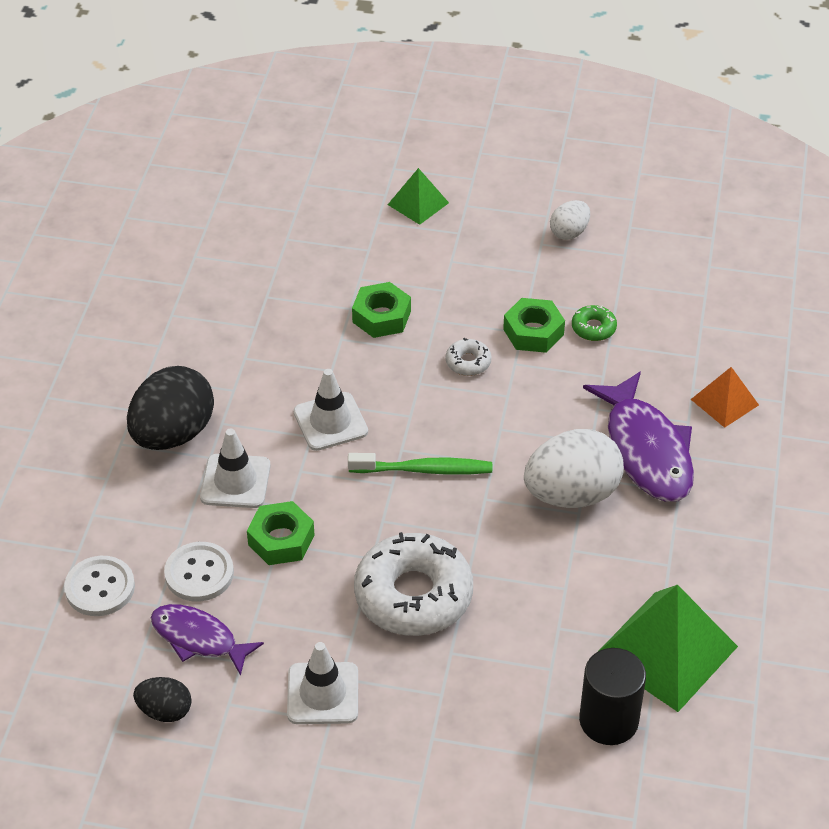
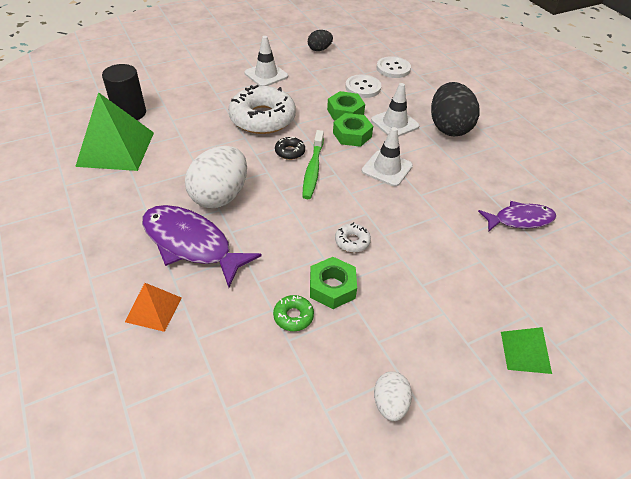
camera: 140 degrees right, 0 degrees up
(198, 639) = (335, 70): purple fish -> purple fish (520, 220)
(381, 317) = (435, 242): green nut -> green nut (352, 135)
(424, 470) = (313, 169): green toothbrush -> green toothbrush turned 45 degrees counterclockwise
(428, 513) = (290, 152): none -> black donut

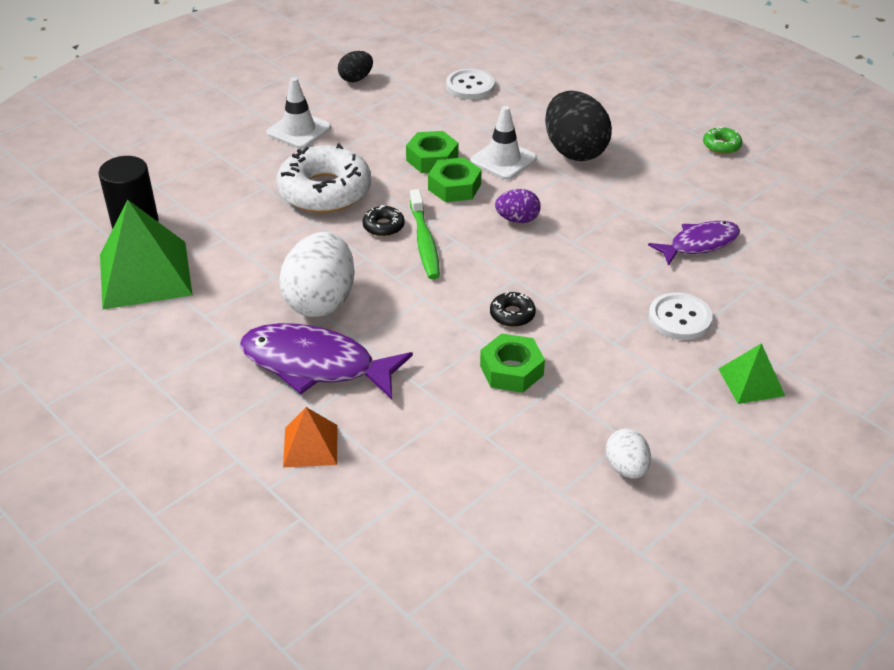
camera: 15 degrees left, 5 degrees down
(293, 316) = (480, 411): green donut -> green donut (721, 145)
(352, 241) = (512, 314): white donut -> black donut
(363, 87) = (440, 121): white button -> white button (679, 318)
(387, 168) = (517, 219): white traffic cone -> purple egg

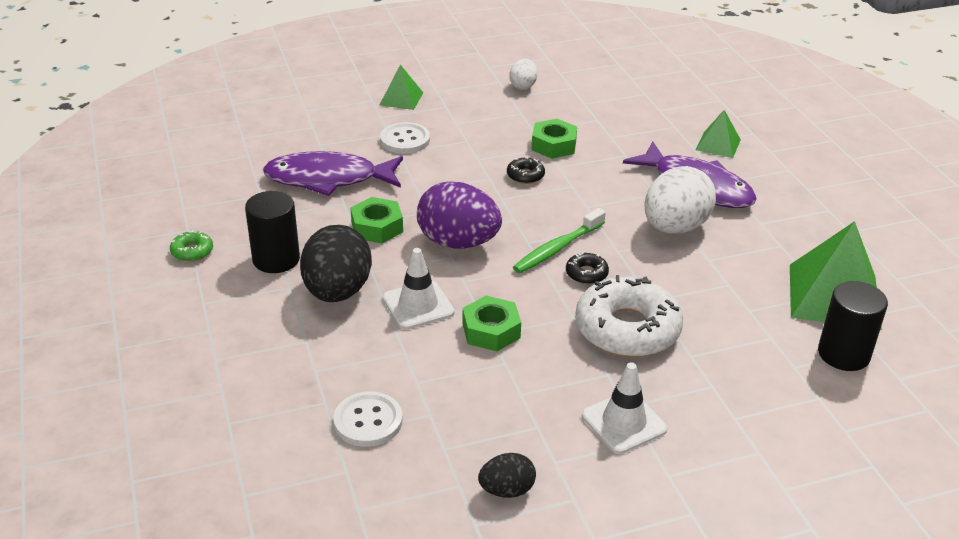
camera: 155 degrees left, 5 degrees down
(310, 445) = (718, 144): orange pyramid -> green pyramid
(424, 242) = (557, 248): green toothbrush -> green toothbrush turned 150 degrees counterclockwise
(454, 187) = (491, 292): green nut -> green nut (377, 227)
(517, 219) = (458, 242): purple egg -> purple egg, size x1.94
(650, 159) = (276, 259): none -> black cylinder
(699, 244) = (328, 179): purple fish -> purple fish, size x1.59

